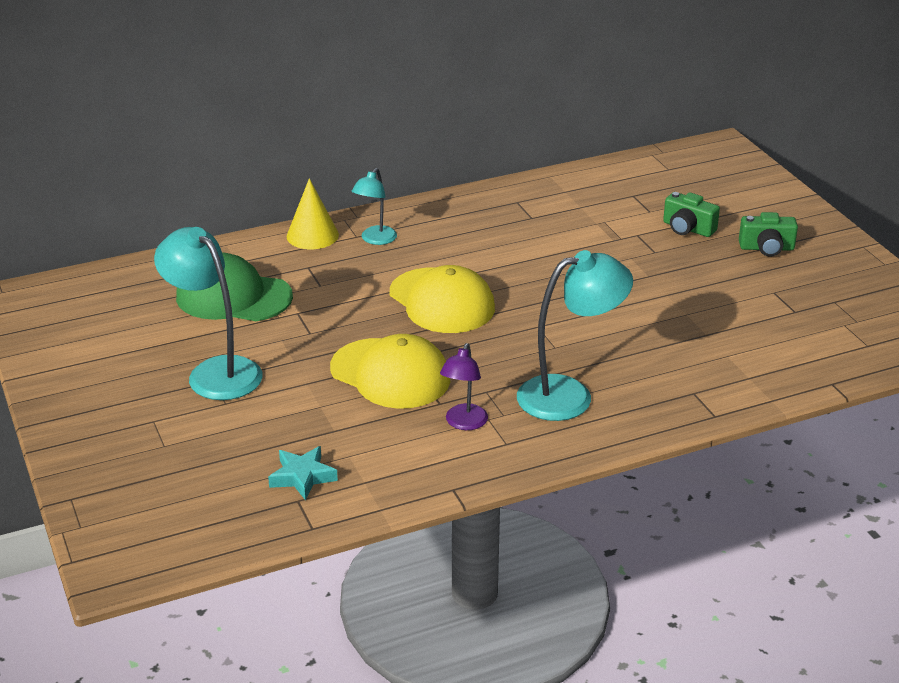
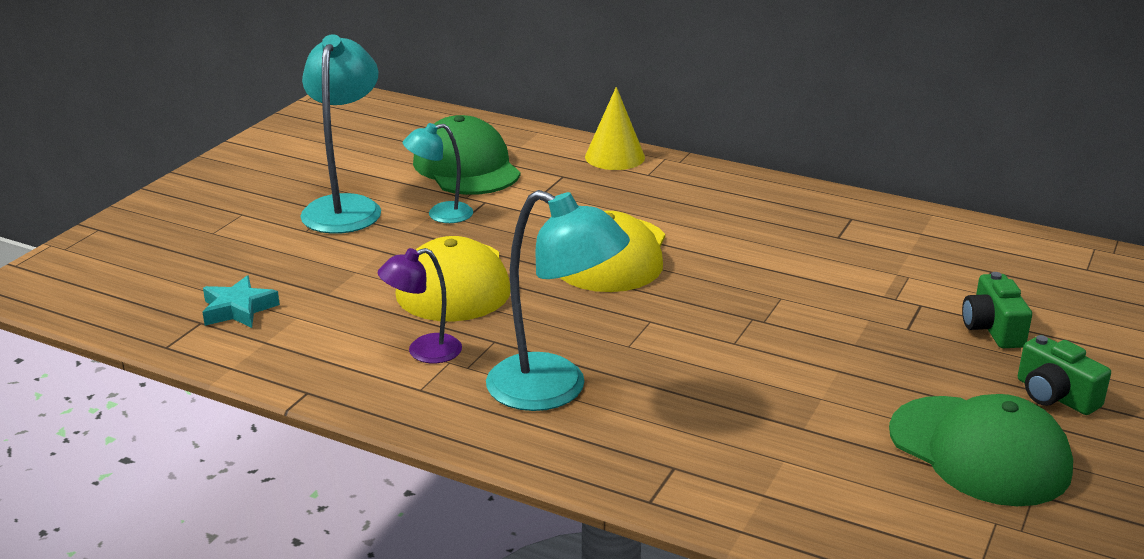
camera: 50 degrees right, 5 degrees down
(375, 240) = (657, 184): turquoise lamp -> turquoise lamp (440, 214)
(786, 296) = (979, 451): none -> green cap

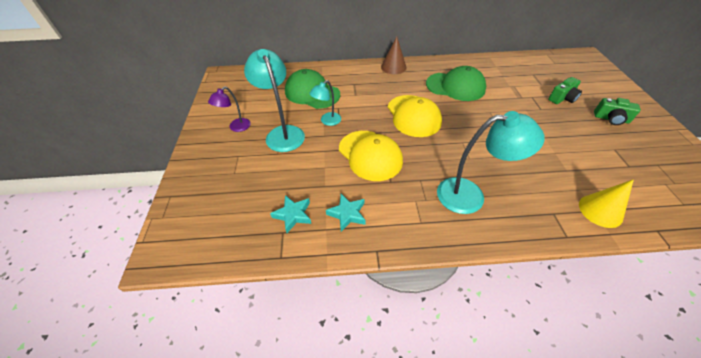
camera: 30 degrees left, 20 degrees up
(318, 337) = (347, 214): none -> turquoise star
(423, 352) = (400, 200): purple lamp -> purple lamp (236, 127)
(615, 157) = (363, 68): yellow cone -> yellow cone (600, 211)
(681, 172) = (393, 67): none -> brown cone
(979, 451) = (623, 153): green cap -> green cap (455, 86)
(992, 329) = (562, 98): green camera -> green camera turned 90 degrees counterclockwise

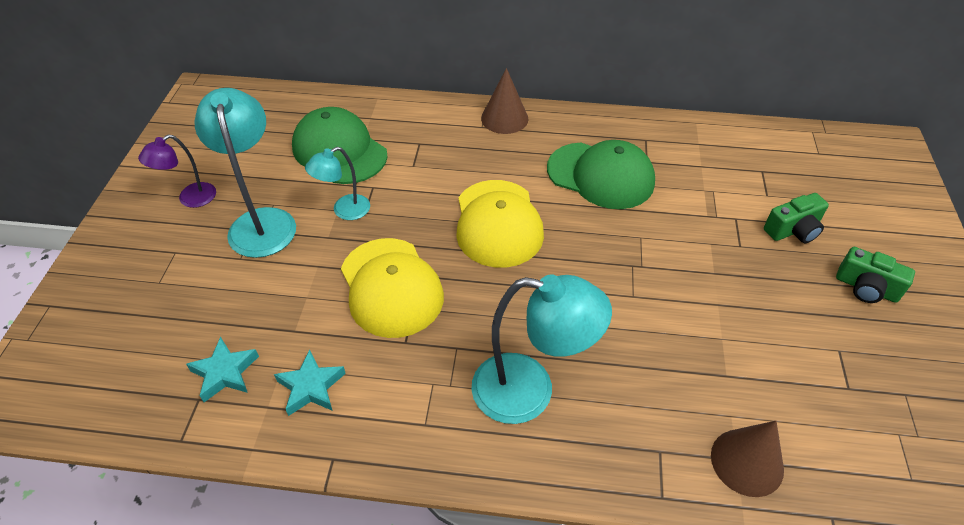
camera: 10 degrees right, 0 degrees up
(600, 211) = (747, 462): yellow cone -> brown cone

